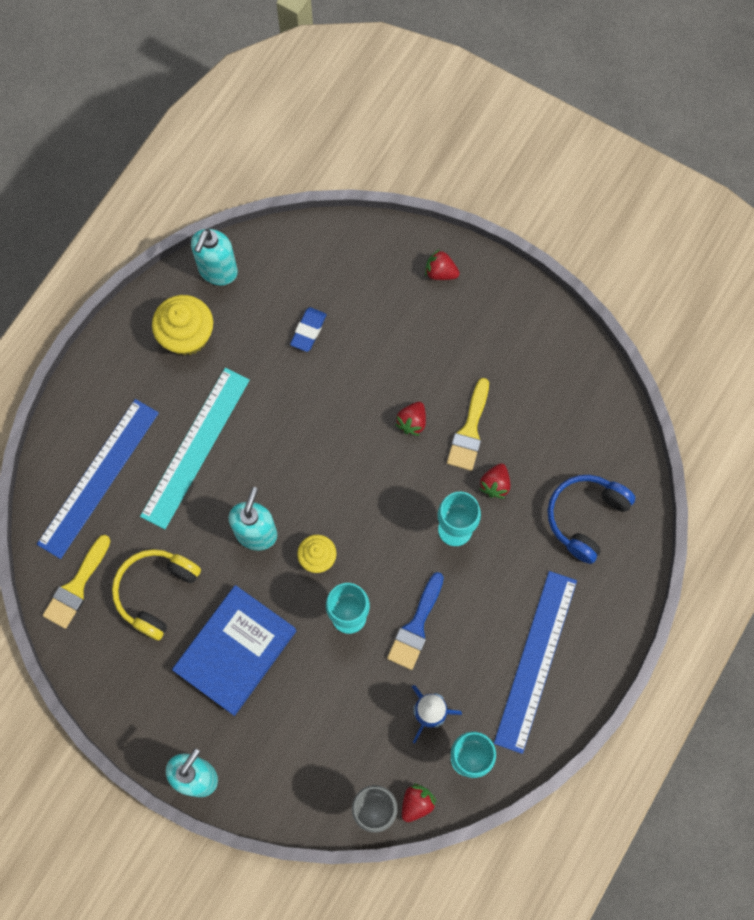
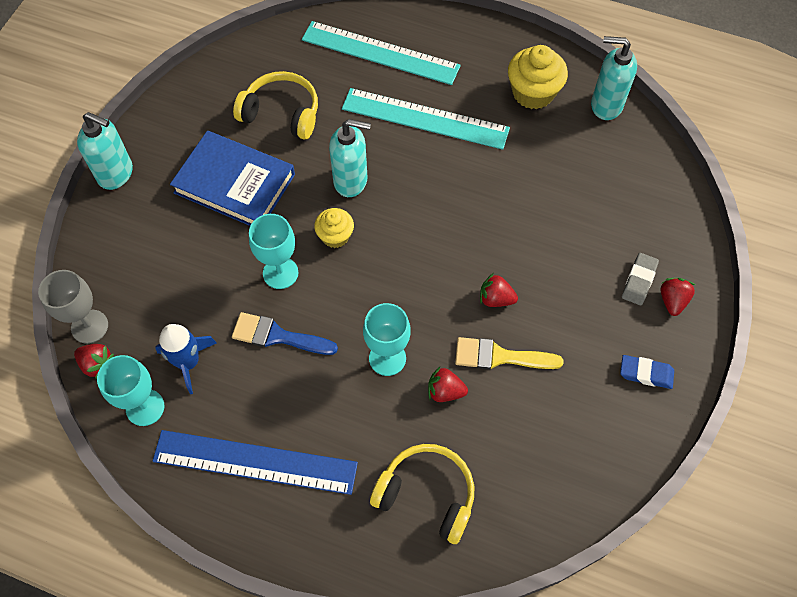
camera: 80 degrees right, 10 degrees down
(76, 586) = (278, 56): yellow brush -> none
(98, 477) = (380, 52): blue ruler -> turquoise ruler
(308, 331) = (568, 190): blue eraser -> blue eraser (646, 373)
(416, 294) = (639, 281): none -> grey eraser
(585, 517) = (427, 494): blue headphones -> yellow headphones

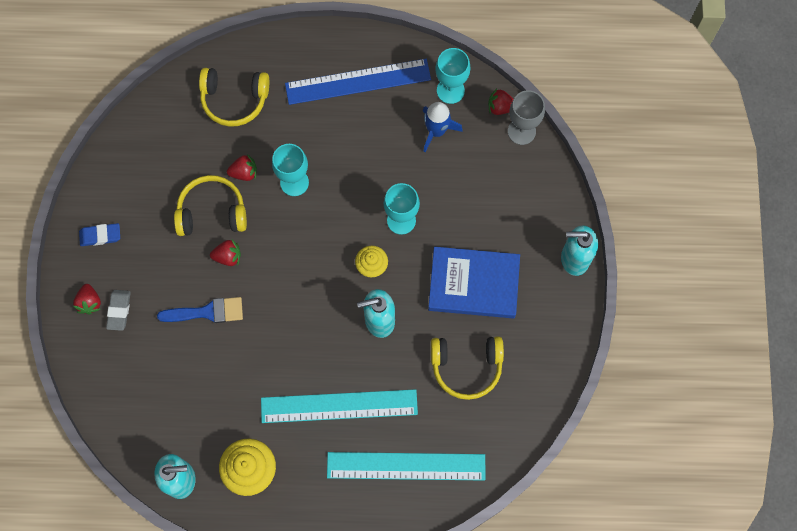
camera: 160 degrees right, 10 degrees up
(277, 336) = (381, 171): blue brush -> blue brush (207, 312)
(500, 356) = (212, 212): yellow brush -> yellow headphones

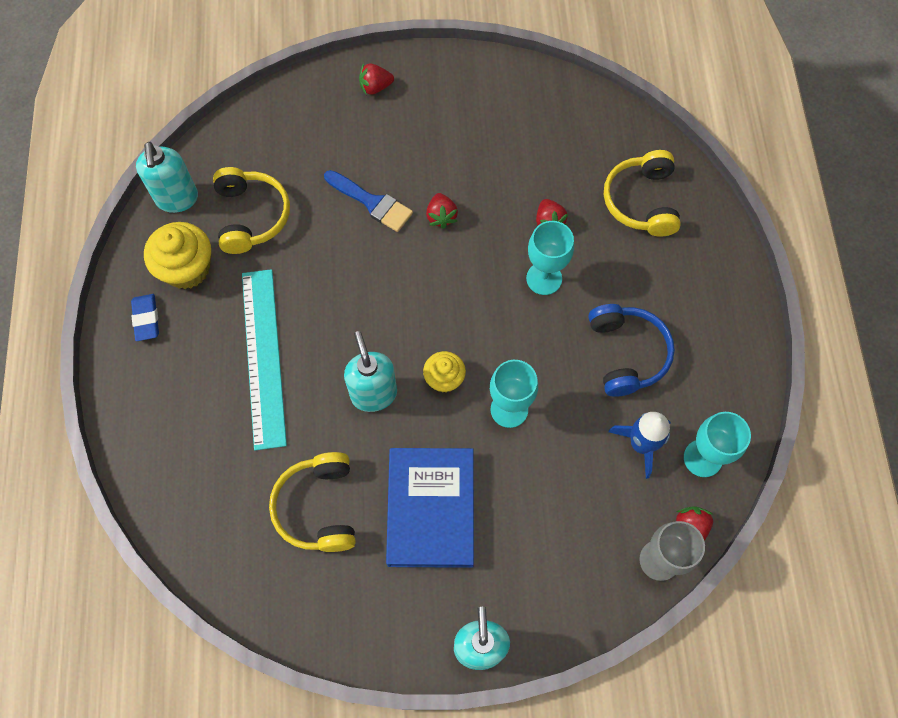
camera: 85 degrees right, 5 degrees down
(100, 236) = (453, 87): blue eraser -> blue eraser (146, 319)
(119, 311) = (368, 116): grey eraser -> none
(207, 312) = (372, 203): blue brush -> blue brush turned 45 degrees counterclockwise
(212, 212) = (495, 193): yellow headphones -> yellow headphones (251, 216)
(358, 81) = (693, 339): blue ruler -> none
(364, 130) = (627, 354): none -> blue headphones
(406, 466) = (189, 442): turquoise ruler -> none

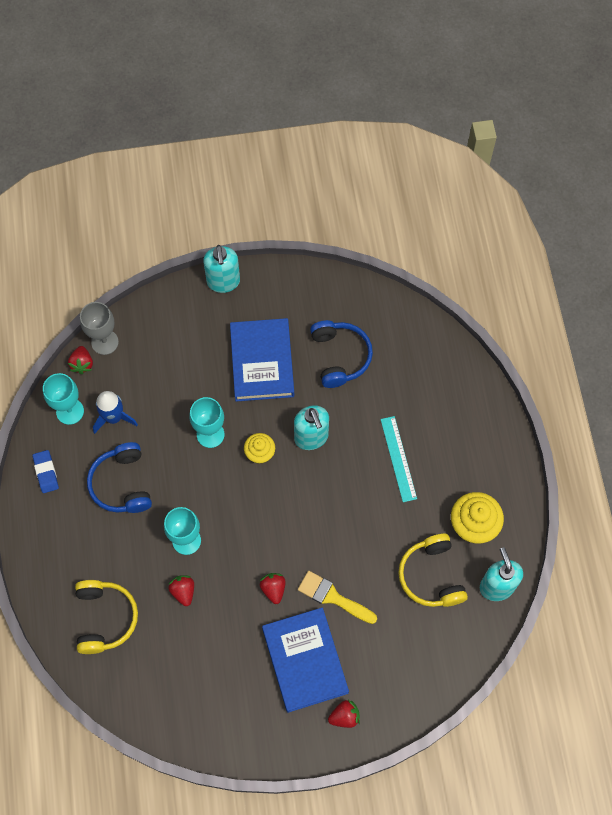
camera: 175 degrees right, 0 degrees up
(146, 319) = (494, 480): blue eraser -> blue eraser (46, 472)
(263, 357) = (398, 458): turquoise ruler -> turquoise ruler, size x0.62
(318, 507) = (340, 356): yellow headphones -> blue headphones
(372, 203) = (332, 597): blue brush -> yellow brush
(412, 141) = (304, 660): none -> blue book

